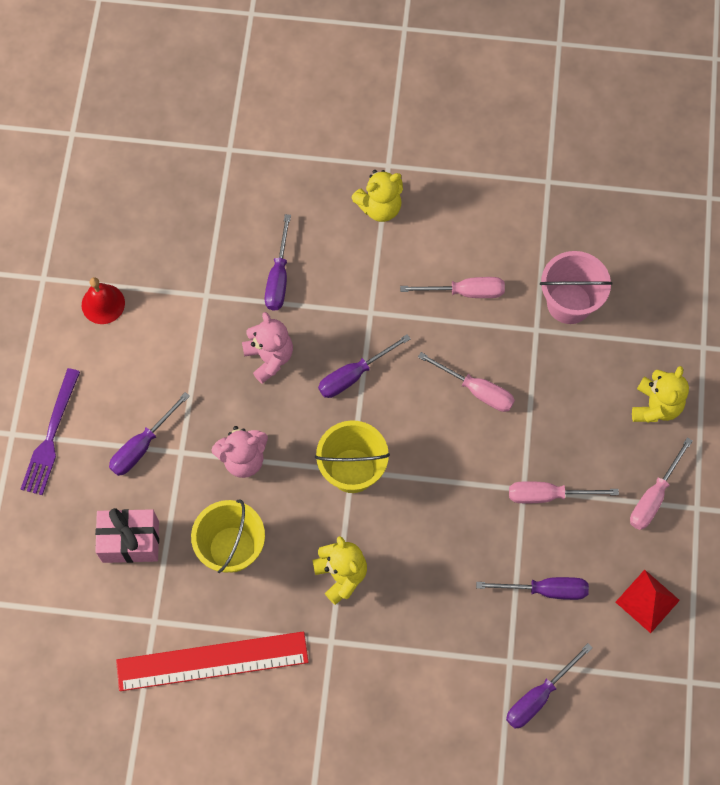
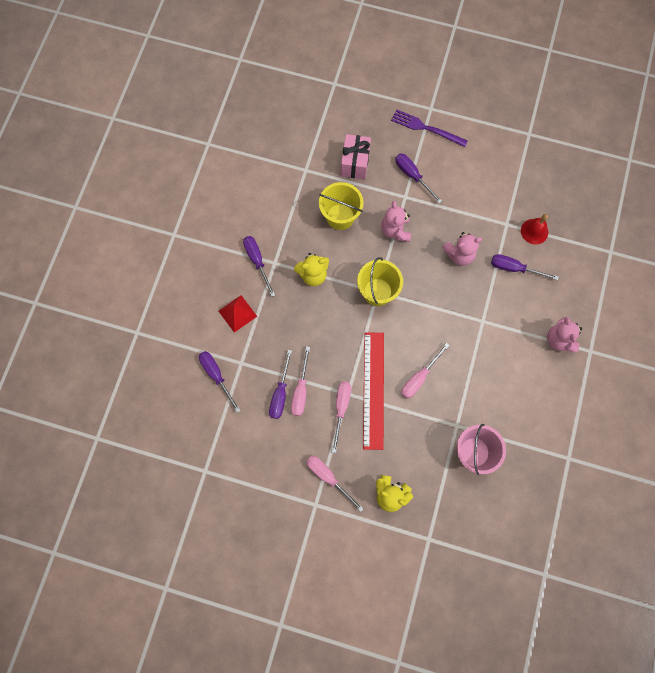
camera: 100 degrees right, 5 degrees up
(103, 304) = (508, 165): red bell -> red bell (534, 231)
(212, 661) = (276, 197): red ruler -> red ruler (373, 390)
(353, 375) = (440, 303): purple screwdriver -> purple screwdriver (257, 261)
(379, 207) = (559, 340): yellow teddy bear -> pink teddy bear
(465, 292) = (490, 384): pink screwdriver -> pink screwdriver (300, 390)
(647, 601) = (260, 456): red pyramid -> red pyramid (237, 313)

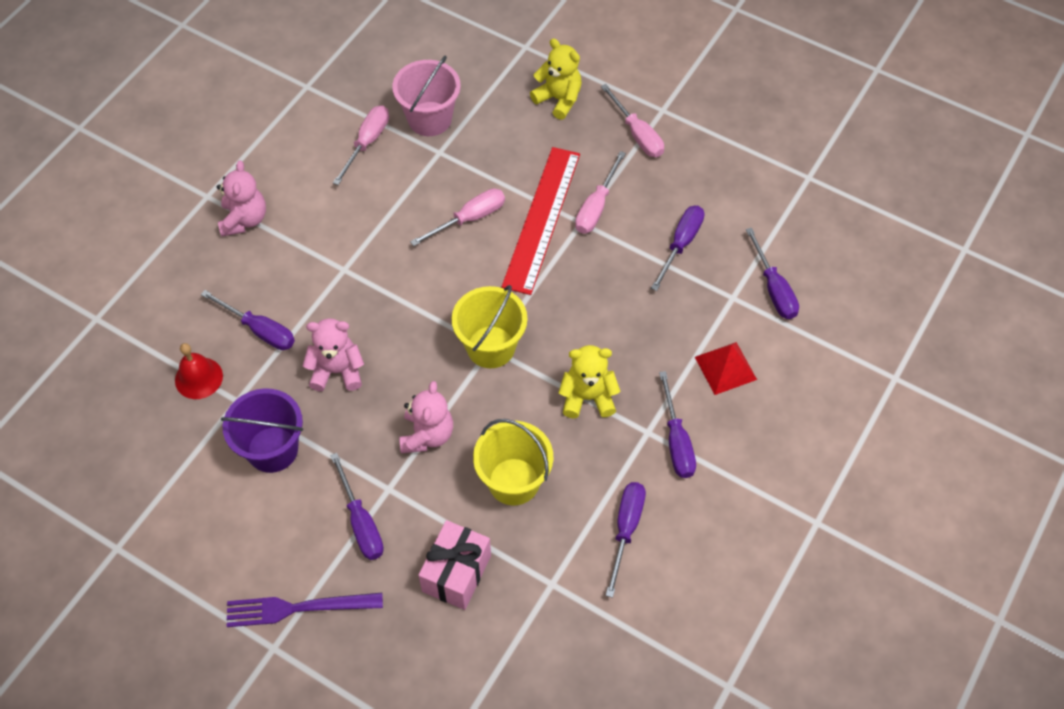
camera: 165 degrees left, 15 degrees down
(274, 206) = (626, 529): none -> purple screwdriver
(300, 390) = (649, 241): pink screwdriver -> pink screwdriver (367, 143)
(426, 128) = (298, 608): purple fork -> purple fork turned 135 degrees clockwise
(475, 202) = (272, 449): none -> purple bucket

